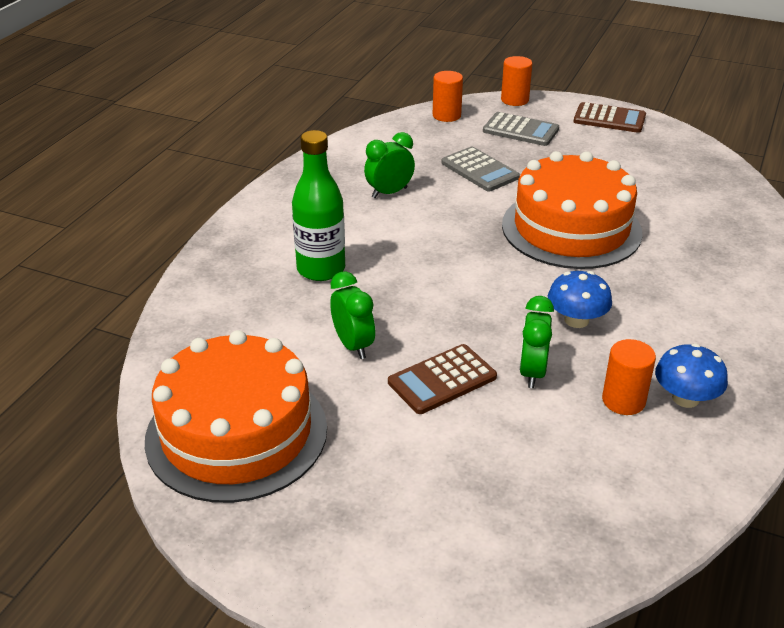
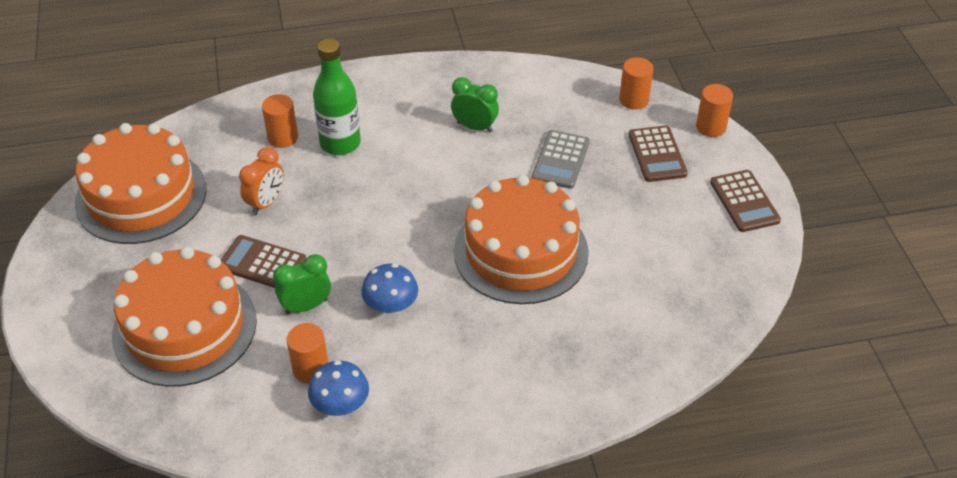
camera: 55 degrees right, 10 degrees up
(267, 300) = (283, 137): none -> orange cylinder
(353, 345) = (266, 203): green clock -> orange clock
(488, 471) = (184, 327): none -> orange cake
(520, 130) = (657, 154): grey calculator -> brown calculator

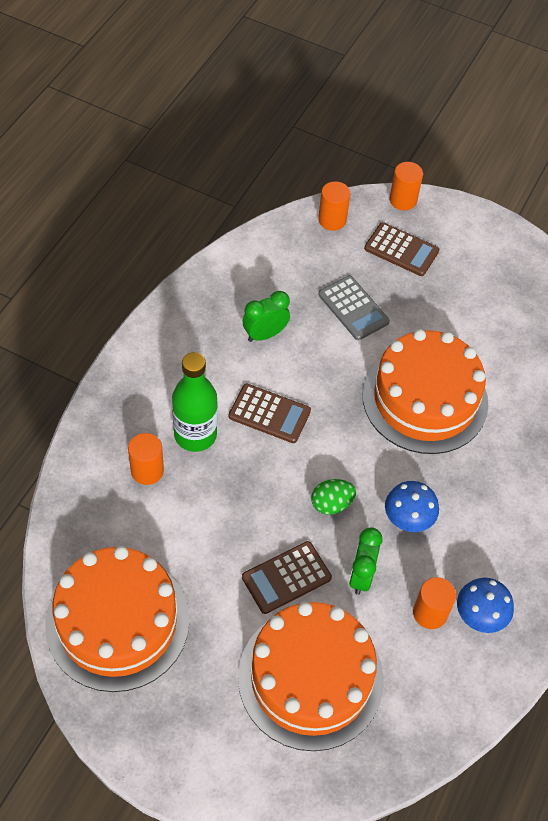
camera: 55 degrees left, 10 degrees up
(266, 203) = (217, 532): orange clock -> none
(356, 252) = (331, 504): none -> green egg
(744, 201) = (491, 239): brown calculator -> brown calculator (269, 414)

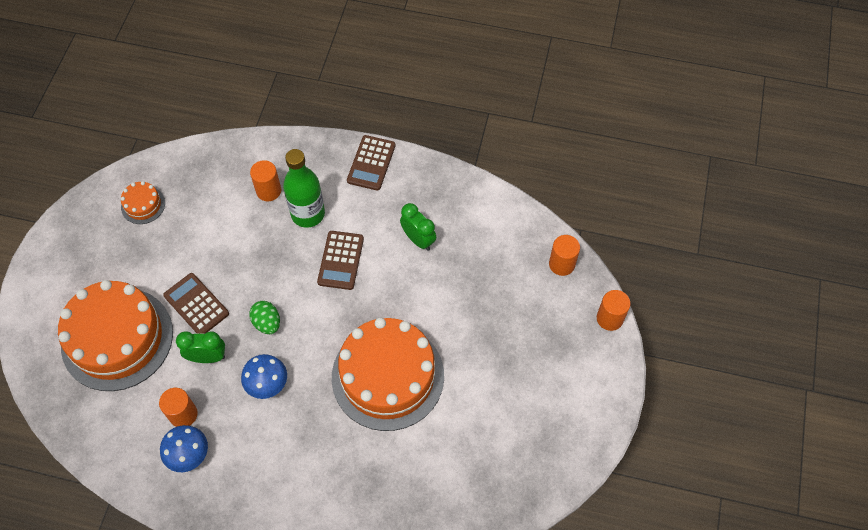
camera: 80 degrees right, 5 degrees up
(117, 622) = (143, 205): orange cake -> orange cake, size x0.42
(353, 308) = (467, 301): grey calculator -> none
(401, 250) = (548, 328): brown calculator -> brown calculator (371, 163)

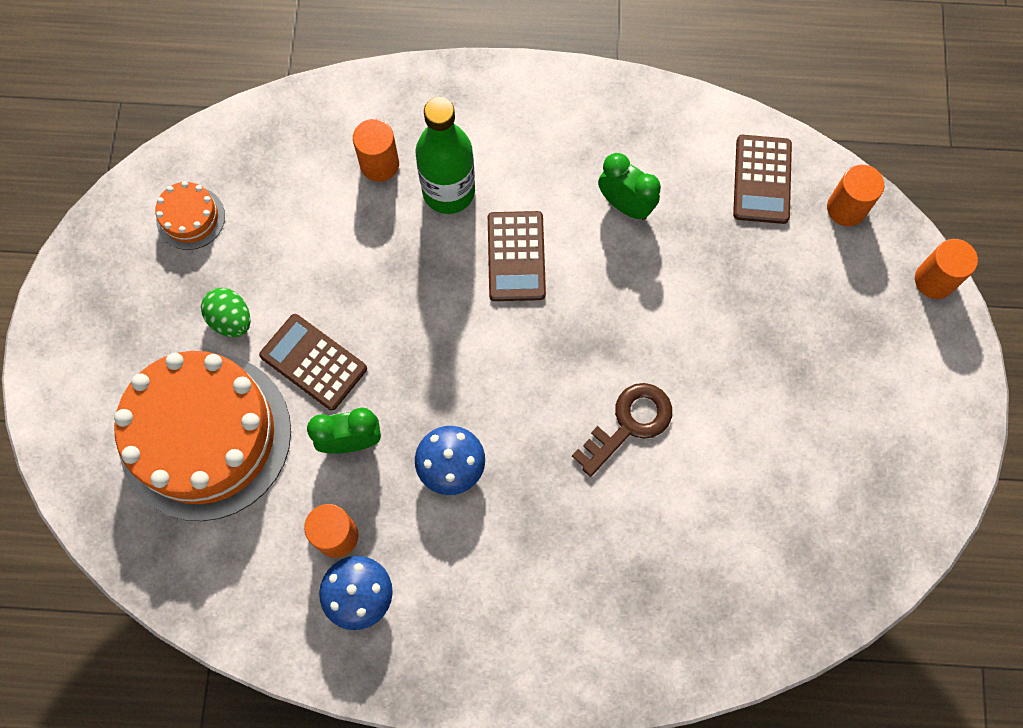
camera: 10 degrees left, 10 degrees up
(267, 323) = (428, 373): green egg -> green egg (231, 320)
(371, 163) = (525, 95): brown calculator -> brown calculator (762, 180)
(388, 376) = (629, 424): orange cake -> brown key

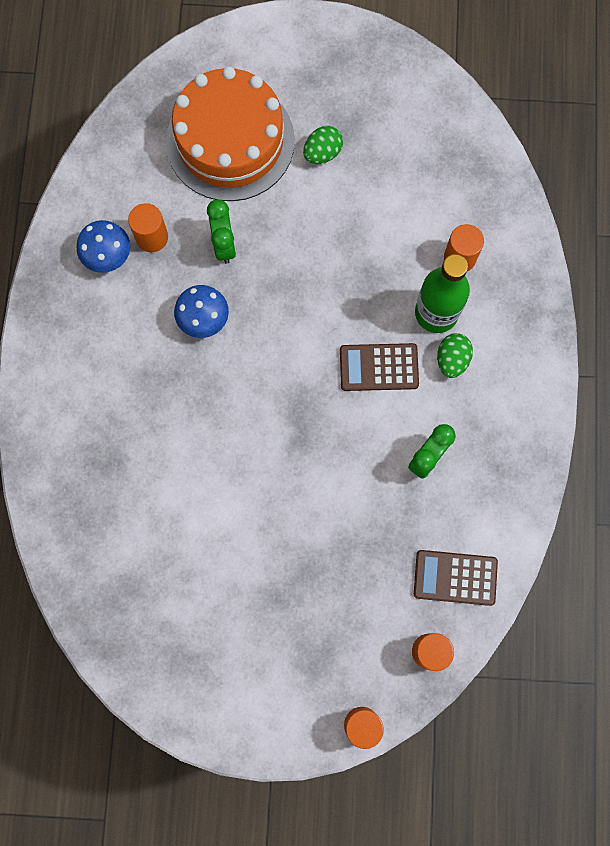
camera: 90 degrees right, 5 degrees up
(190, 218) = (408, 117): orange cake -> none
(313, 362) = (288, 214): brown calculator -> none
(506, 176) = (452, 360): none -> green egg
(629, 424) = (235, 455): brown key -> none

